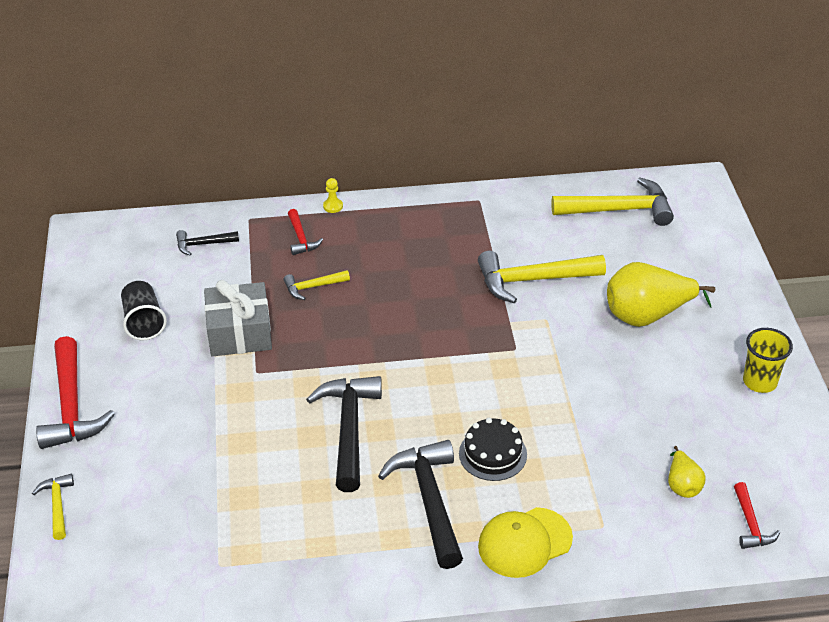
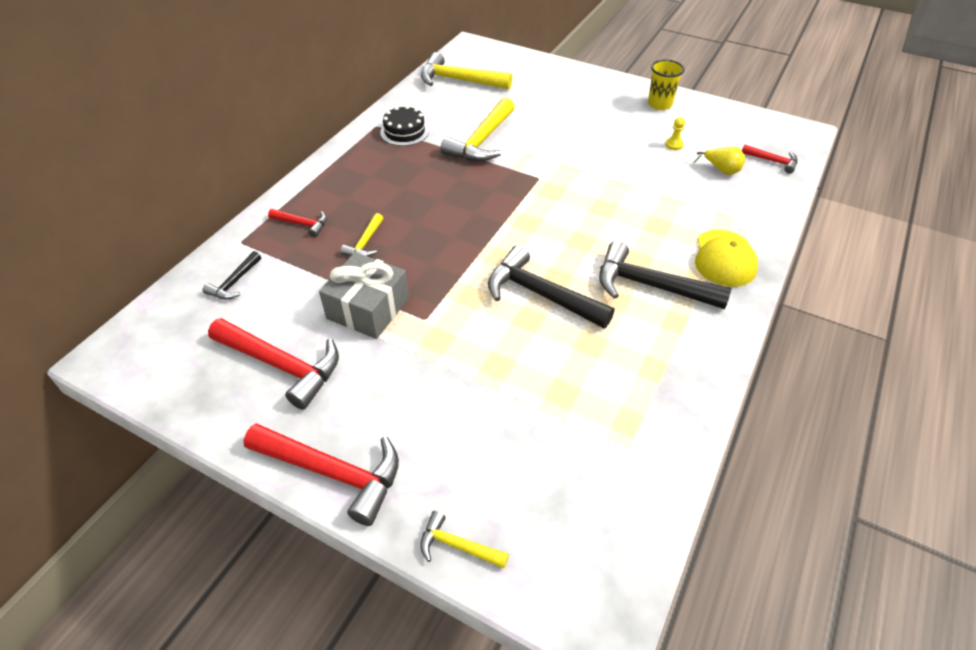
camera: 55 degrees left, 5 degrees up
(144, 322) = (282, 366): black cup -> red hammer
(333, 206) = (289, 192): yellow pawn -> yellow pawn (674, 145)
(492, 454) = (629, 234): black cake -> black cake (404, 132)
(619, 210) = (458, 80): yellow hammer -> yellow hammer turned 105 degrees counterclockwise
(647, 315) = (564, 115): yellow pear -> none

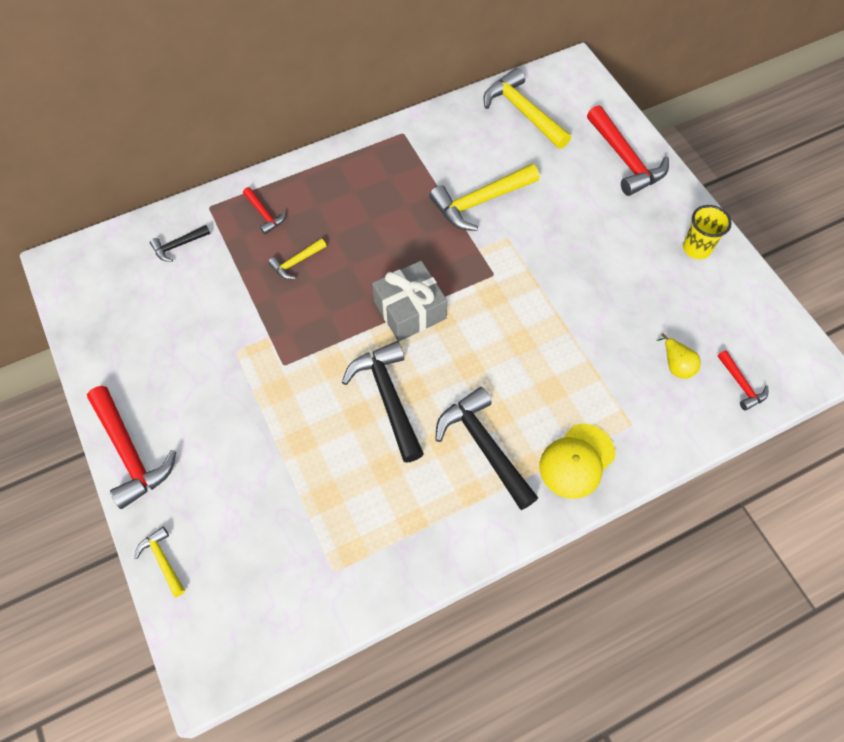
camera: 35 degrees right, 15 degrees up
(282, 366) = (159, 343): red hammer -> red hammer (625, 160)
(368, 308) = (251, 329): grey gift -> grey gift (410, 310)
(404, 132) = (421, 153): black cake -> none
(674, 145) = (659, 307): yellow pawn -> none

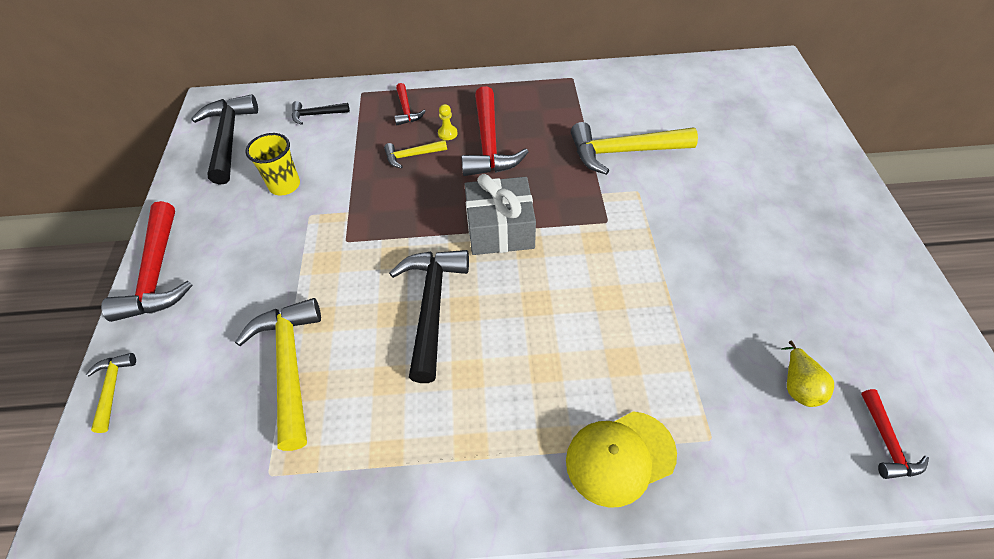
camera: 25 degrees right, 10 degrees down
(317, 228) = (447, 133): none -> yellow pawn
(484, 446) = (512, 396): black hammer -> black hammer (229, 138)
(522, 112) = (704, 87): yellow hammer -> yellow hammer (289, 365)
(625, 160) = (805, 154): red hammer -> red hammer (489, 144)
(696, 248) = (868, 263): yellow cup -> yellow cup (284, 185)

